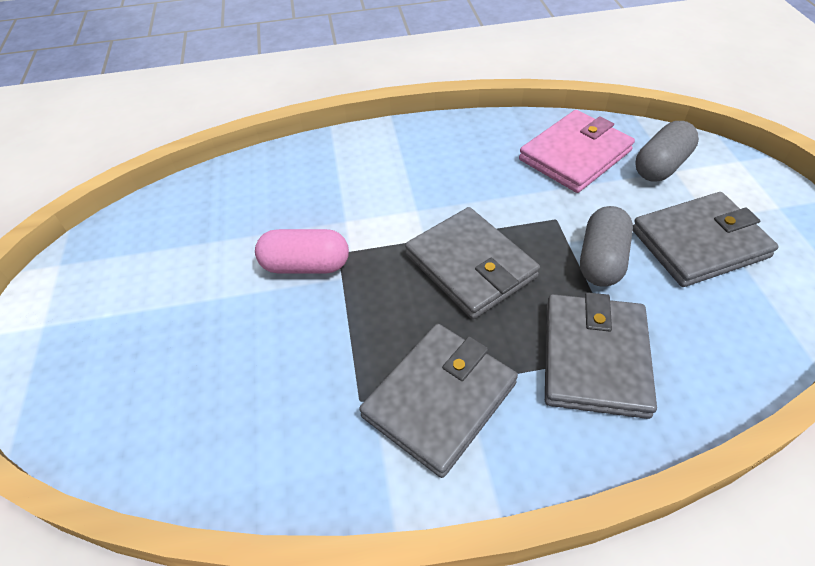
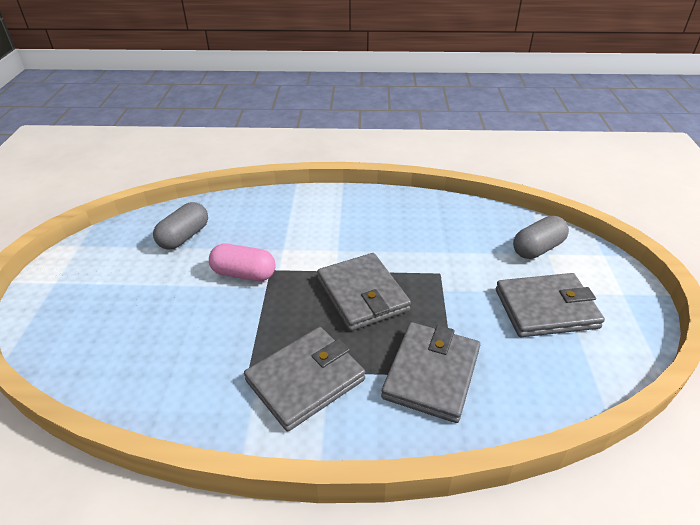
camera: 10 degrees right, 10 degrees down
(574, 155) = (472, 231): pink wallet -> none
(601, 260) = (463, 307): grey capsule -> grey capsule (184, 237)

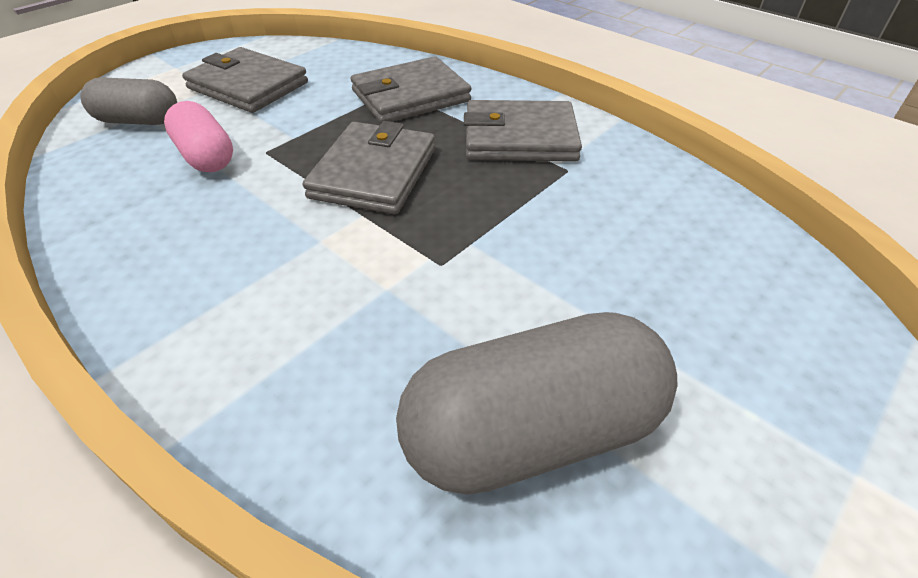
camera: 140 degrees left, 5 degrees up
(184, 237) = (532, 432): grey capsule -> grey capsule, size x1.68
(244, 274) = (484, 278): pink capsule -> pink capsule (206, 156)

